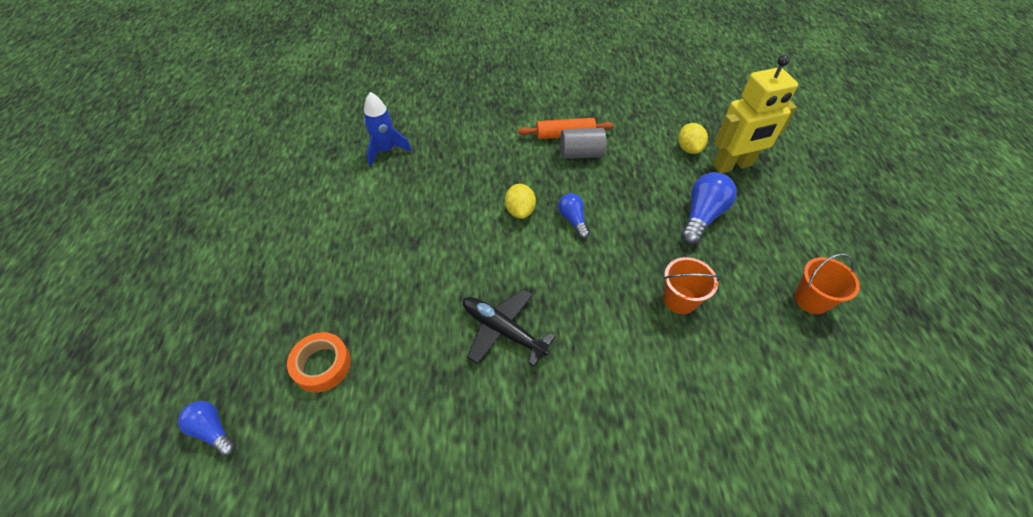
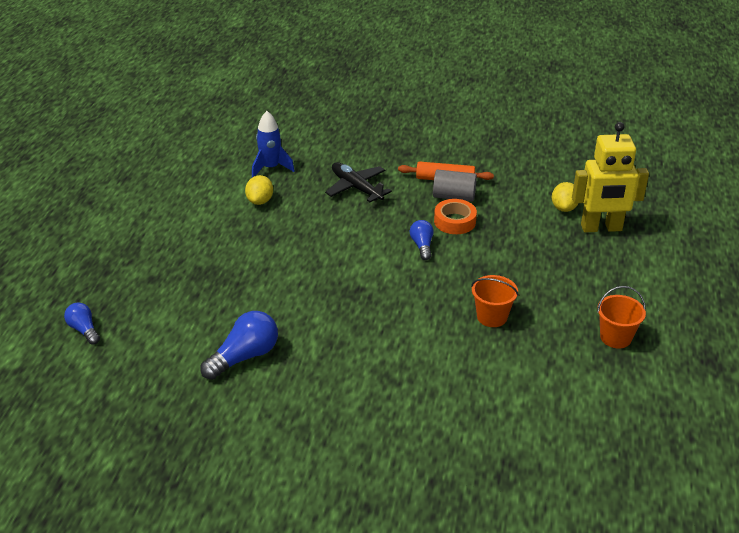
camera: 15 degrees right, 15 degrees down
(322, 365) = (174, 306): orange tape -> orange tape (455, 221)
(503, 330) = (327, 310): black plane -> black plane (356, 188)
(520, 211) = (376, 231): yellow lemon -> yellow lemon (260, 201)
(702, 216) = (546, 262): blue light bulb -> blue light bulb (244, 357)

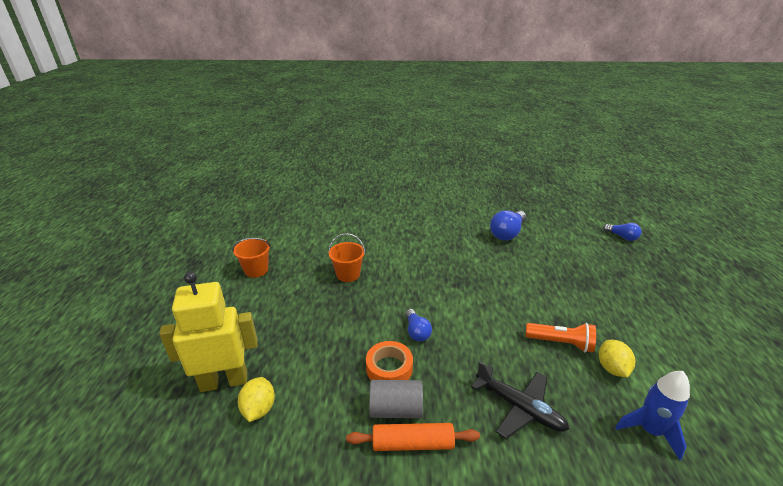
camera: 170 degrees right, 5 degrees down
(287, 222) = (560, 343): none -> orange flashlight

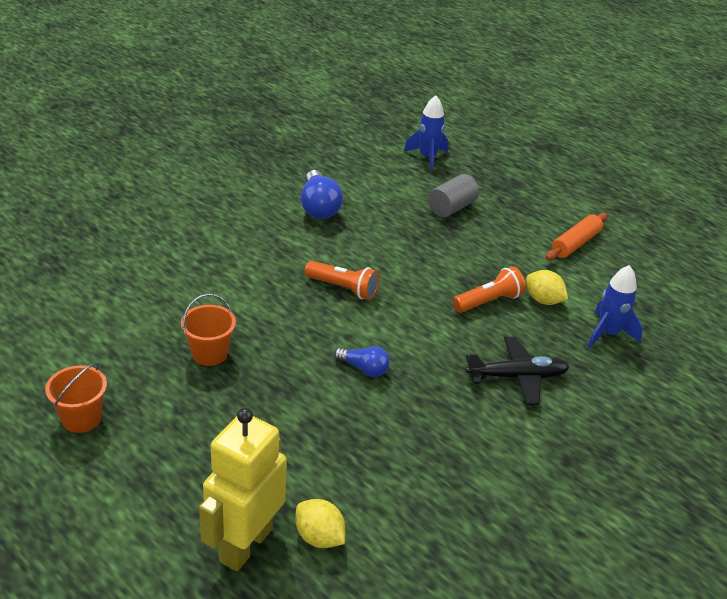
camera: 50 degrees left, 5 degrees up
(389, 368) = (383, 418): orange tape -> none
(396, 409) = (433, 446): grey cylinder -> grey cylinder (451, 208)
(412, 443) = (478, 461): orange rolling pin -> orange rolling pin (575, 244)
(465, 281) = (343, 288): none -> orange flashlight
(622, 237) = (427, 158): blue light bulb -> blue rocket

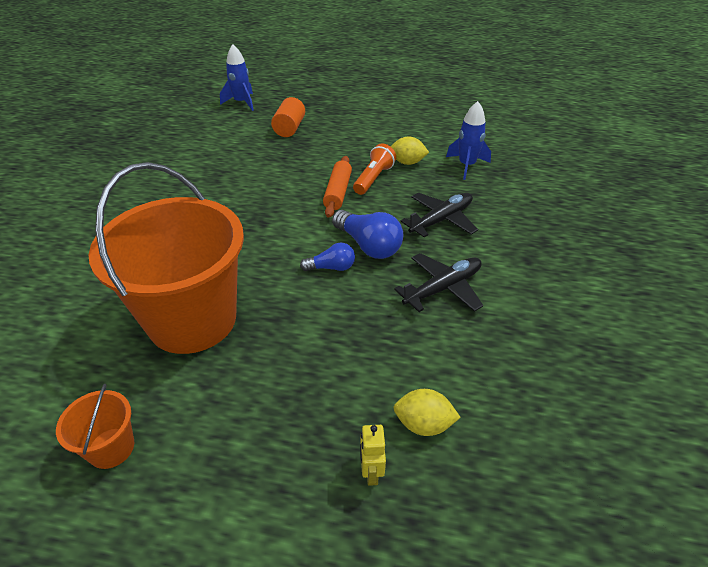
camera: 30 degrees left, 5 degrees up
(209, 353) = (192, 319): orange bucket -> orange bucket, size x2.41
(245, 545) = (371, 472): yellow robot -> yellow robot, size x0.42
(319, 207) = (188, 165): blue light bulb -> blue light bulb (368, 245)
(343, 288) = (261, 215): orange flashlight -> none
(450, 441) = (442, 288): none -> black plane
(451, 208) = (289, 128): grey cylinder -> orange cylinder
(575, 244) = (392, 119): orange rolling pin -> orange rolling pin (338, 192)

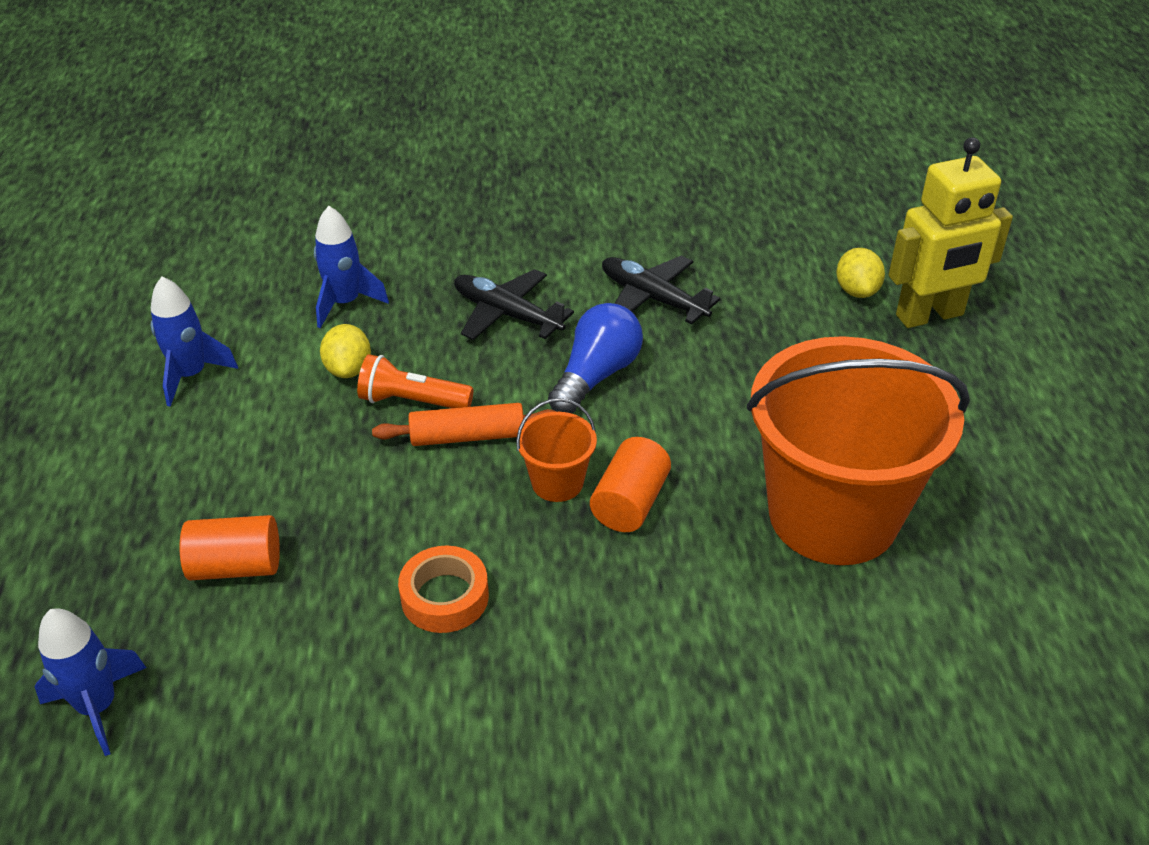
camera: 105 degrees left, 0 degrees up
(111, 448) = (1046, 511): orange bucket -> orange bucket (557, 482)
(236, 174) = (445, 597): none -> orange tape
(256, 238) = (630, 503): none -> orange cylinder
(331, 267) = (660, 402): blue light bulb -> none
(371, 472) = (930, 316): yellow robot -> yellow robot, size x2.39
(418, 122) = (191, 375): none -> blue rocket

